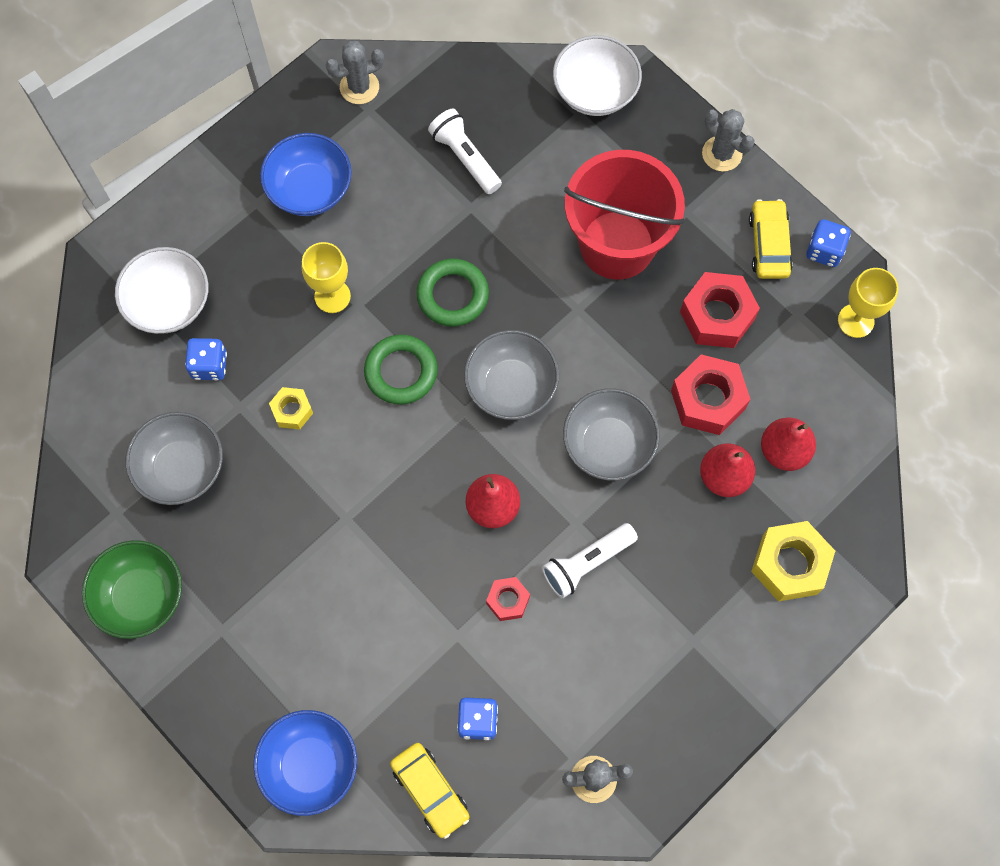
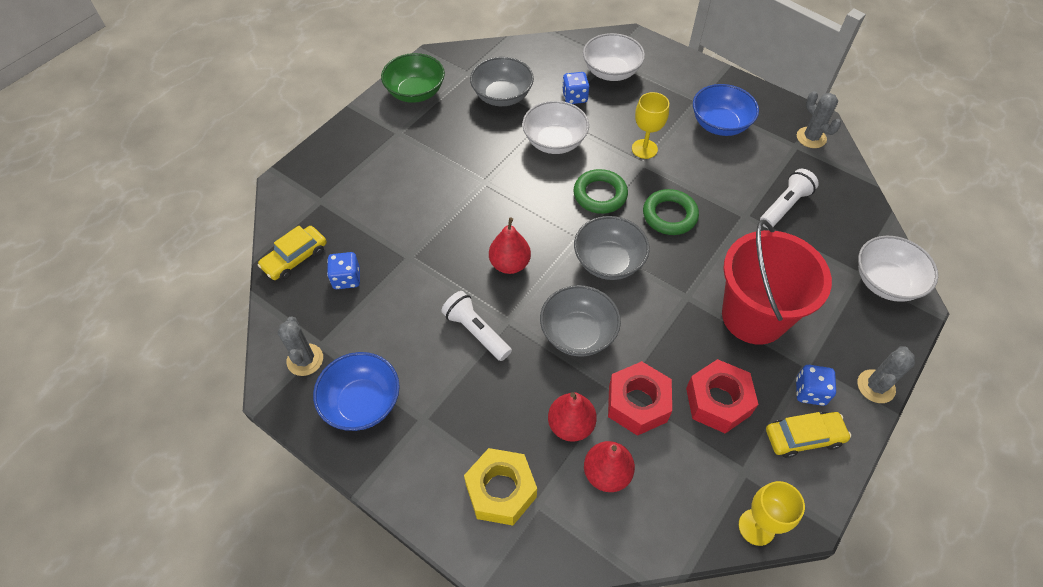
camera: 80 degrees right, 15 degrees down
(292, 411) = (554, 142): yellow nut -> white bowl
(310, 765) = (312, 190): blue bowl -> blue bowl (362, 403)
(508, 600) = (439, 284): red nut -> none
(824, 250) = (818, 489): blue dice -> blue dice (810, 392)

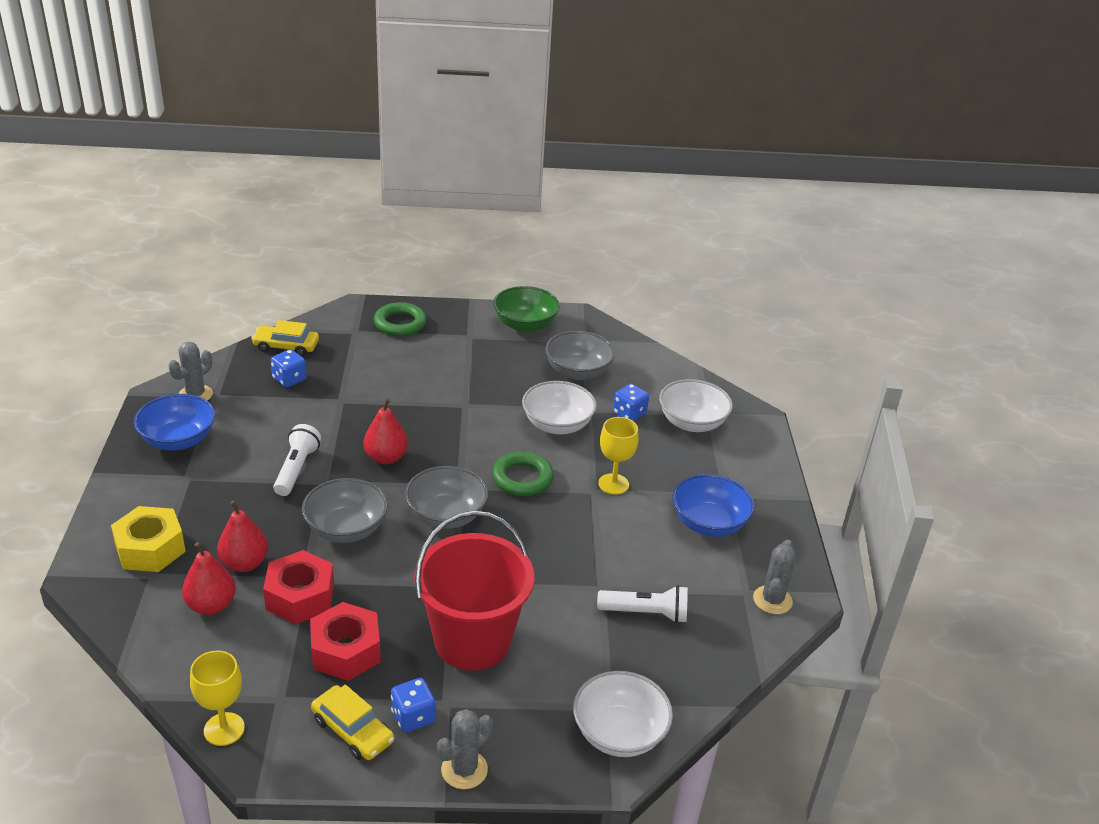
camera: 50 degrees right, 20 degrees down
(669, 215) = (544, 534): green ring -> green ring (400, 324)
(875, 386) = (464, 770): grey cactus -> grey cactus turned 45 degrees counterclockwise

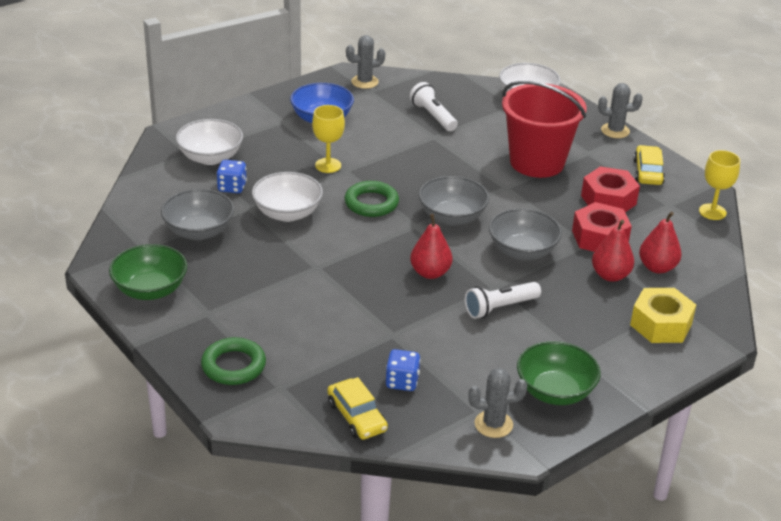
camera: 125 degrees left, 0 degrees up
(178, 440) = (555, 391): blue bowl -> green bowl
(413, 717) = (611, 158): blue dice -> none

